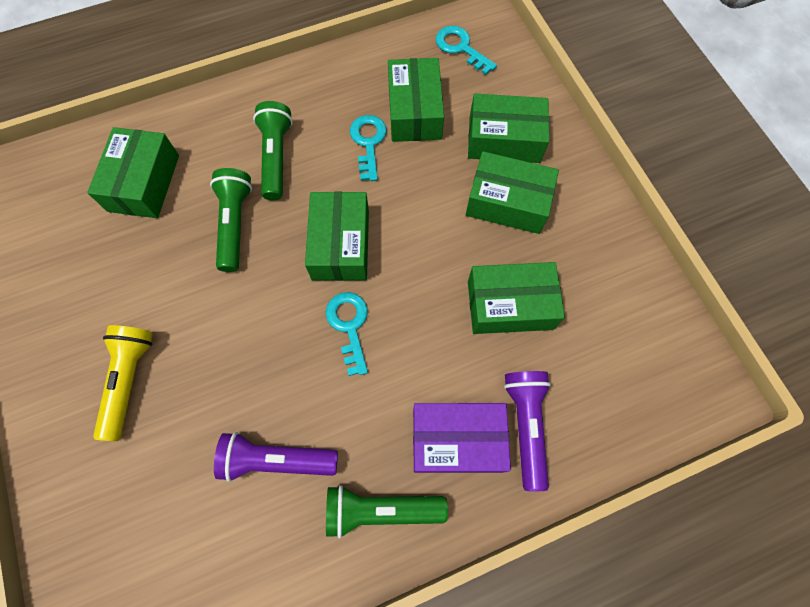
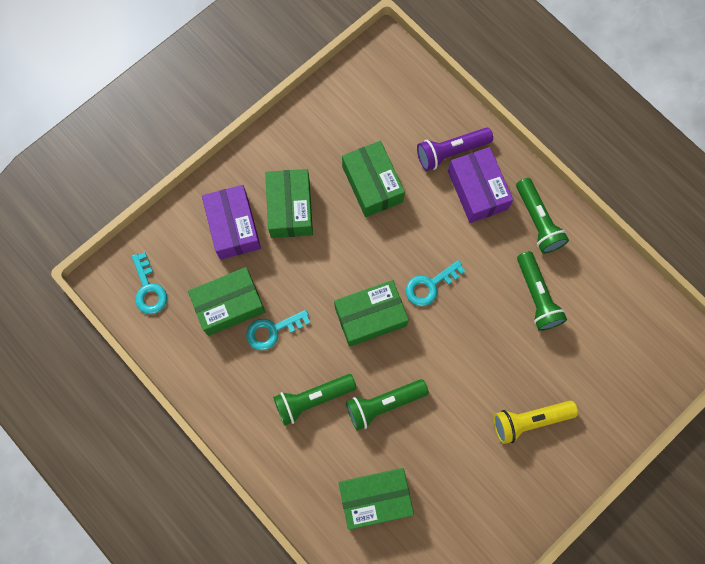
camera: 110 degrees left, 5 degrees up
(276, 459) = (536, 296): purple flashlight -> green flashlight
(461, 48) = (148, 289): turquoise key -> turquoise key turned 45 degrees counterclockwise
(504, 139) = (233, 227): green box -> purple box

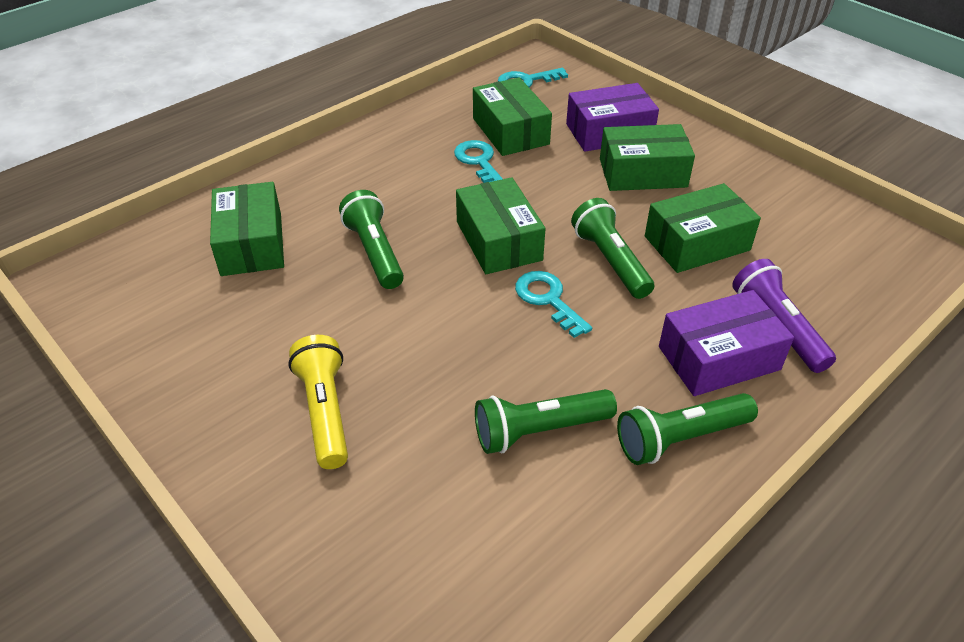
camera: 90 degrees right, 30 degrees down
(312, 399) = (389, 192): green flashlight -> green flashlight (610, 261)

